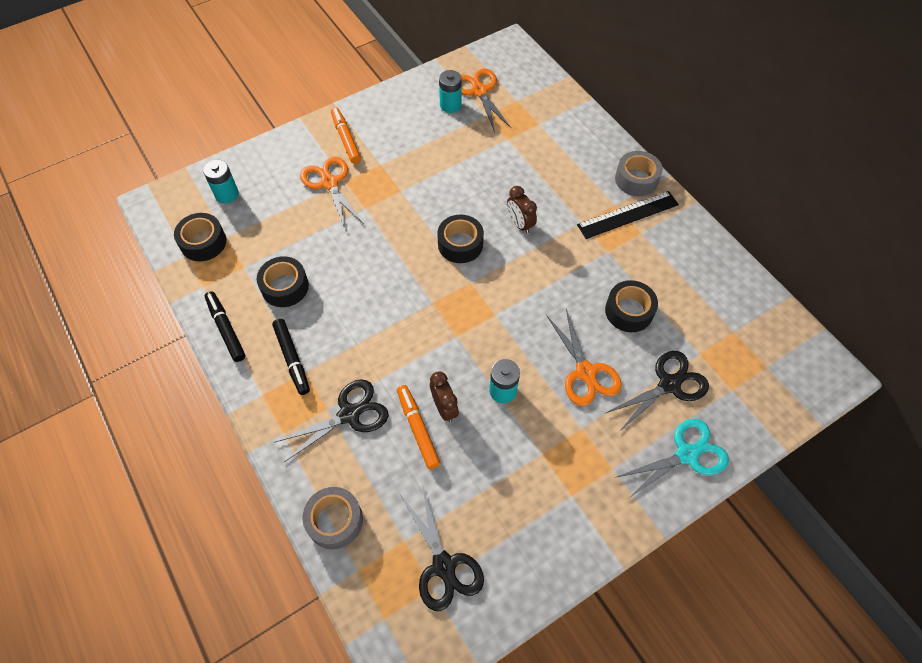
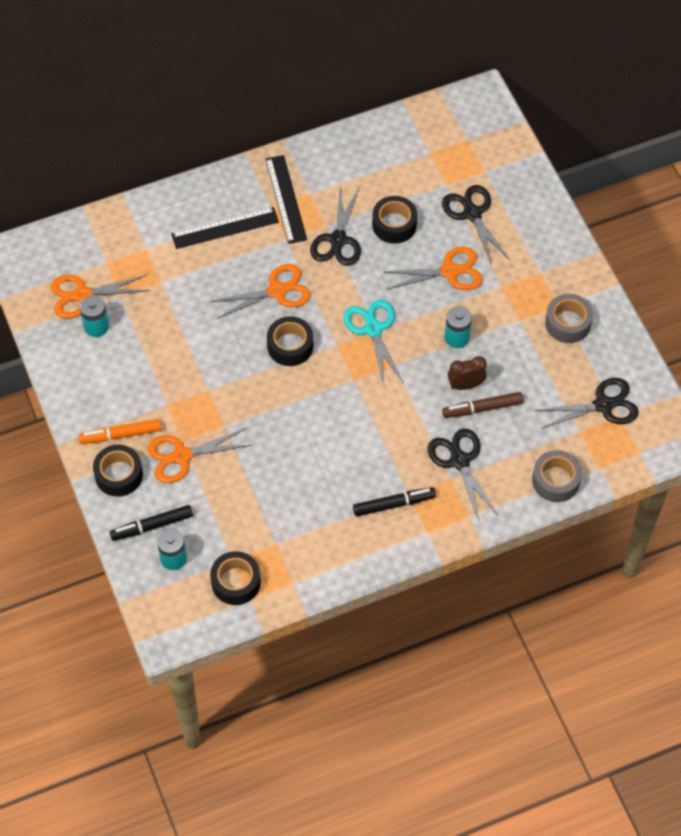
camera: 80 degrees left, 0 degrees up
(226, 329) = (349, 561): black marker -> black marker (152, 526)
(285, 287) = (309, 506): black tape -> black tape (119, 475)
(418, 428) = (482, 408): orange marker -> brown marker
(520, 224) = (277, 291): brown clock -> orange scissors
(578, 174) = (225, 228): none -> black ruler
(594, 264) = (338, 240): none -> black scissors
(636, 179) = (243, 181): grey tape -> grey tape (568, 323)
(686, 454) = (536, 218): turquoise scissors -> turquoise scissors (373, 329)

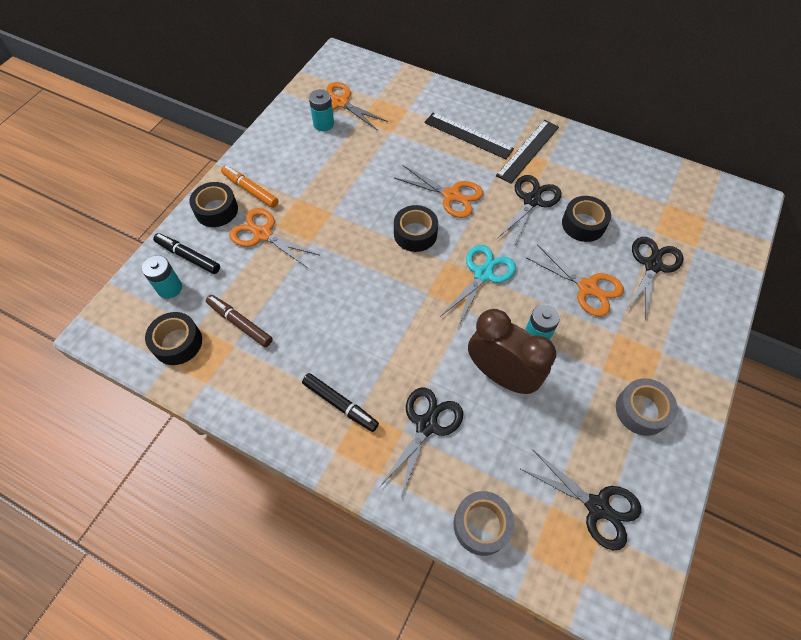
camera: 50 degrees right, 0 degrees up
(338, 240) = (531, 201): black scissors -> black scissors turned 150 degrees clockwise
(466, 385) = (501, 375): brown clock -> brown clock, size x1.92
(482, 408) = (493, 404): brown marker -> brown marker (240, 323)

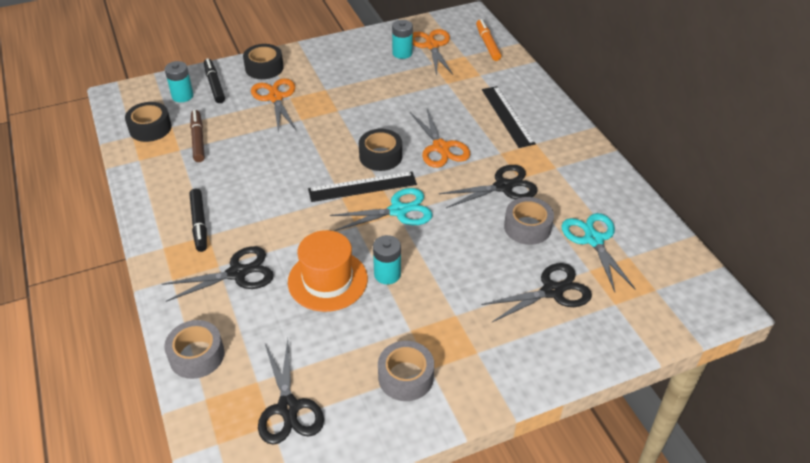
camera: 40 degrees right, 15 degrees down
(250, 190) = (300, 68): orange marker -> orange marker (487, 44)
(501, 375) = (327, 280): brown clock -> orange hat
(528, 151) = (546, 152): black ruler -> black ruler (362, 187)
(583, 224) = (527, 227): black tape -> grey tape
(587, 287) = (472, 270): orange scissors -> none
(633, 205) = (593, 240): none -> turquoise scissors

